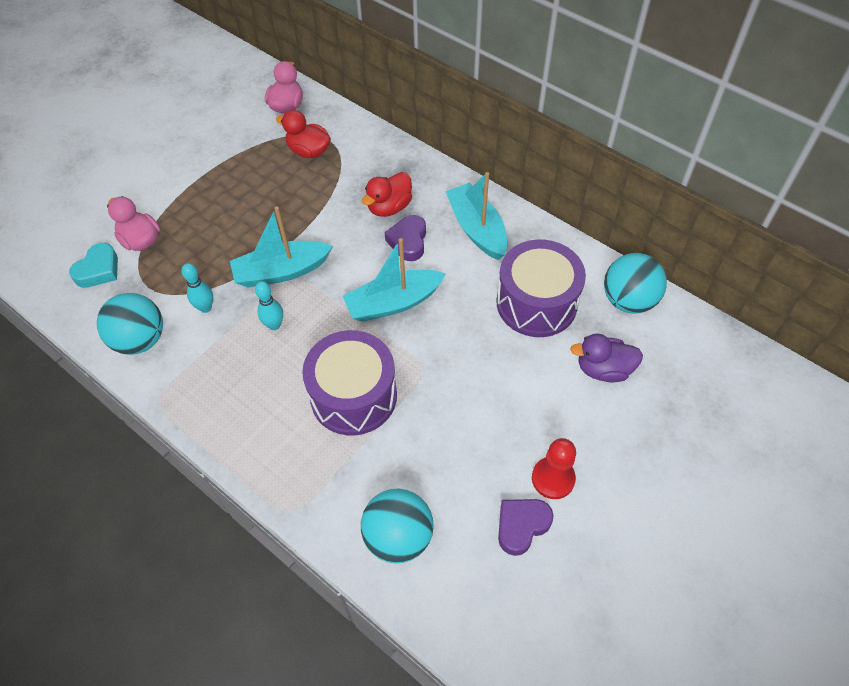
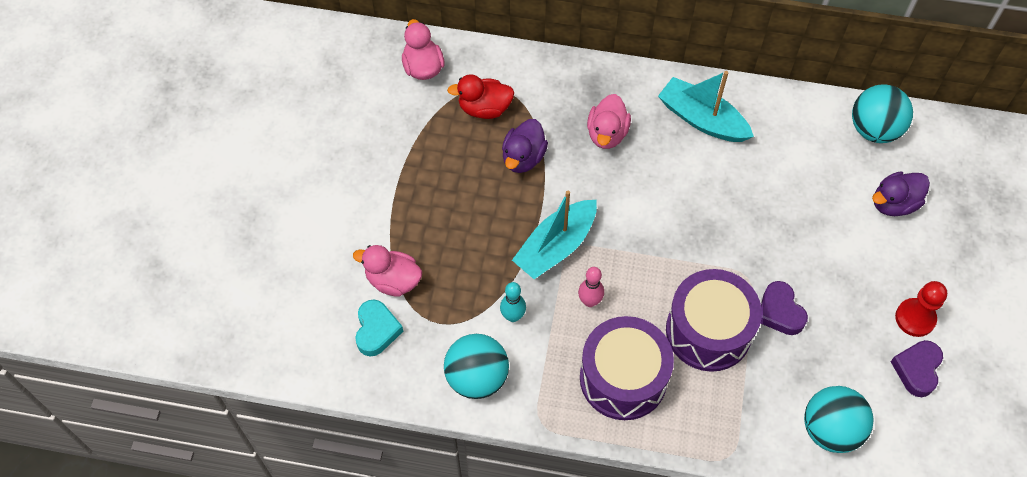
camera: 30 degrees left, 5 degrees up
(274, 325) = (590, 301): turquoise bowling pin -> pink bowling pin
(309, 197) = (523, 157): none -> purple duck
(389, 207) = (607, 133): red duck -> pink duck
(394, 303) = (680, 227): turquoise boat -> none
(408, 241) = (649, 160): purple heart -> purple heart (780, 312)
(536, 303) = (801, 168): purple drum -> purple drum (623, 378)

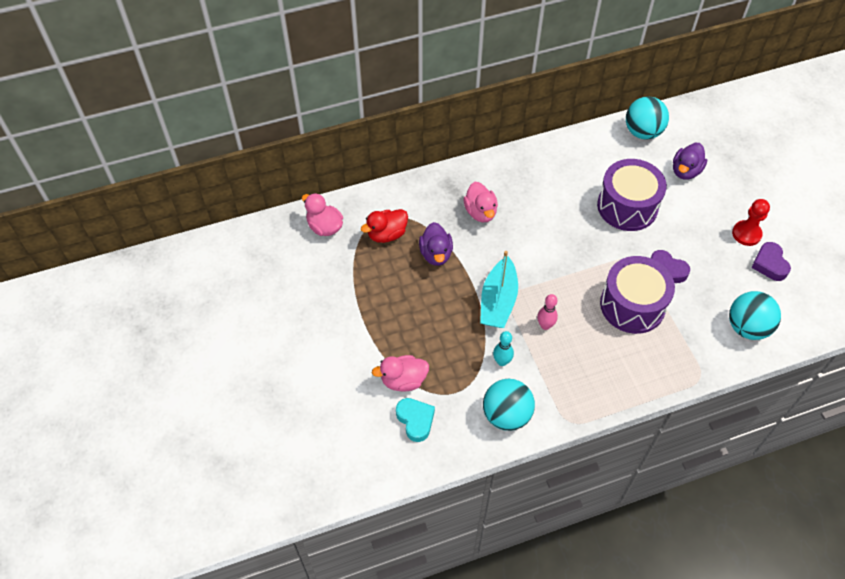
camera: 30 degrees left, 5 degrees down
(623, 378) = (601, 363): purple drum -> purple drum (627, 206)
(702, 119) = (535, 174): turquoise boat -> none

